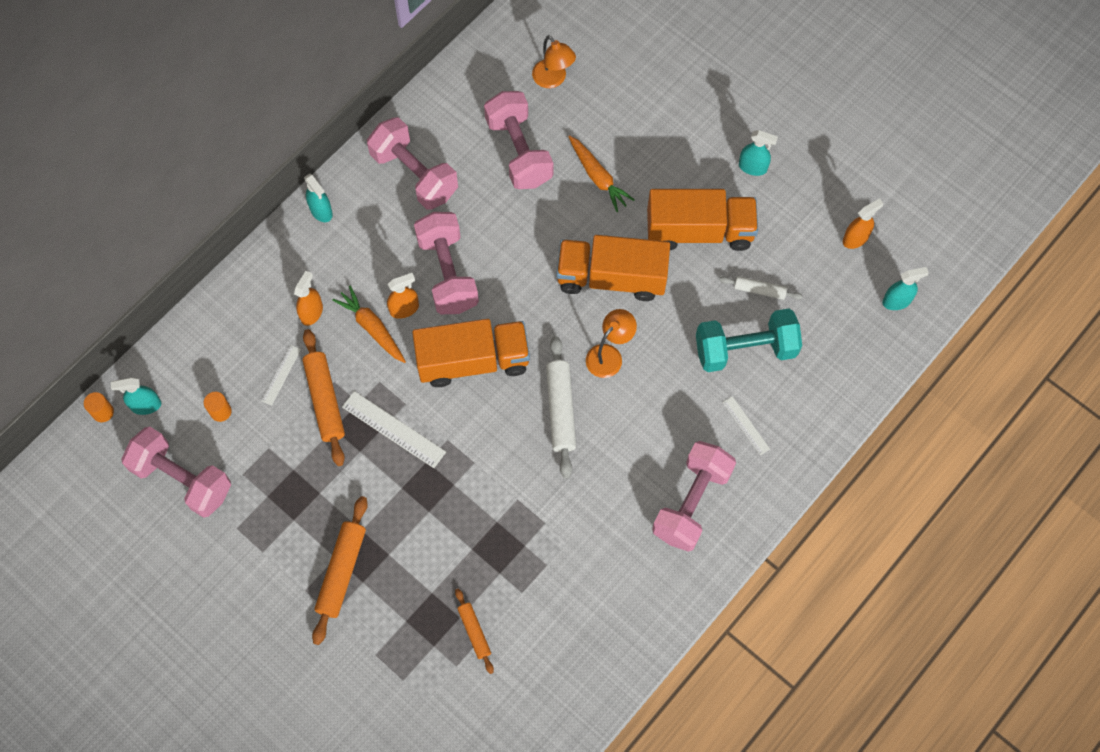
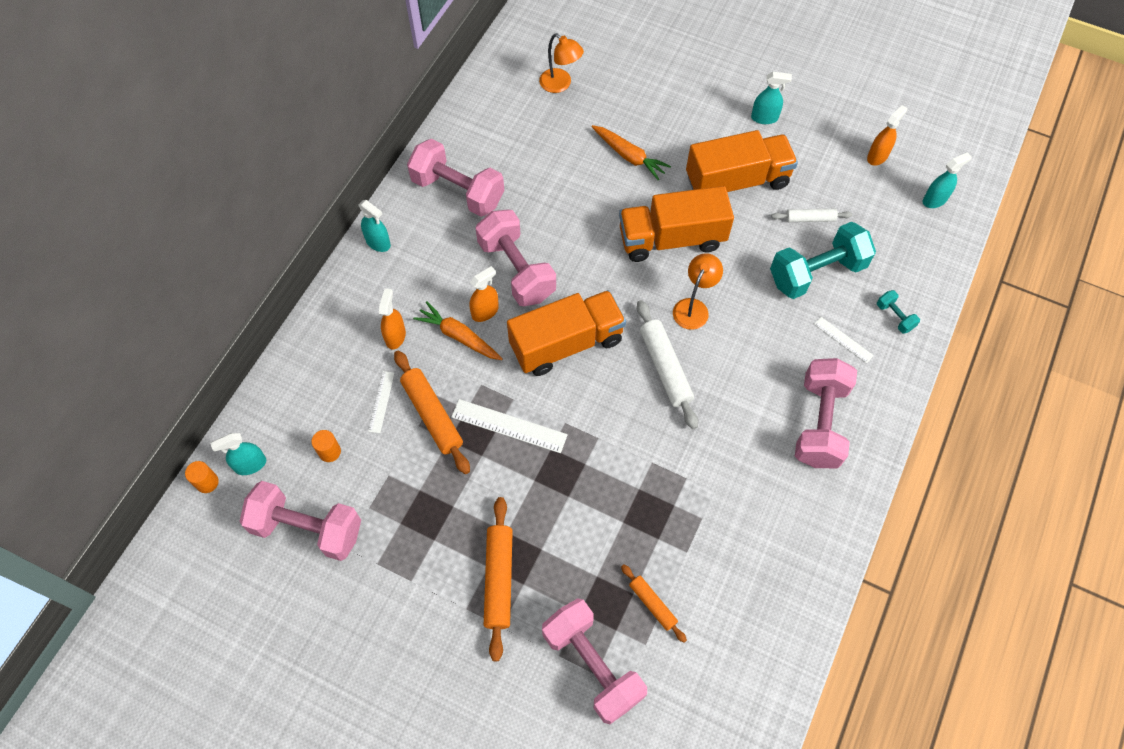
camera: 15 degrees left, 5 degrees down
(519, 151) = (549, 150): pink dumbbell -> pink dumbbell (592, 665)
(806, 415) = (894, 317): none -> turquoise dumbbell

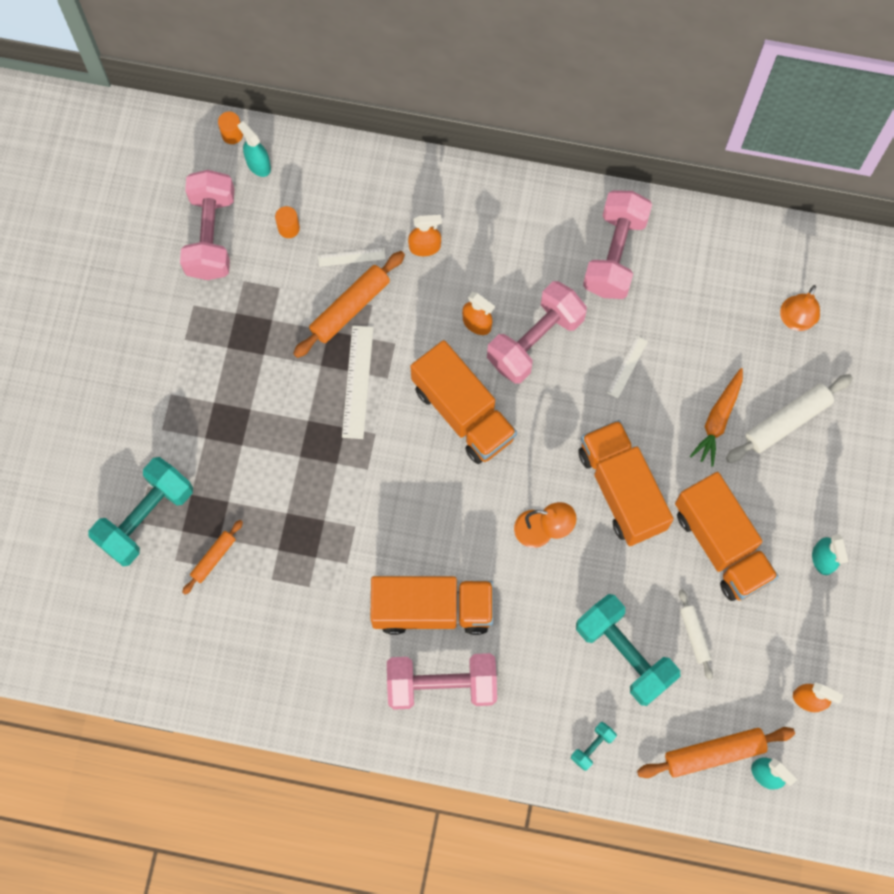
camera: 75 degrees right, 10 degrees up
(378, 243) = (527, 196): turquoise spray bottle -> none
(459, 336) = (442, 306): orange carrot -> none
(498, 579) = (204, 415): orange rolling pin -> orange rolling pin (714, 753)
(592, 665) = (146, 517): pink dumbbell -> turquoise dumbbell
(665, 367) = (462, 517): white rolling pin -> white rolling pin (787, 421)
(747, 414) = (432, 609): none -> orange truck
(843, 339) = (547, 695): white ruler -> white ruler (627, 367)

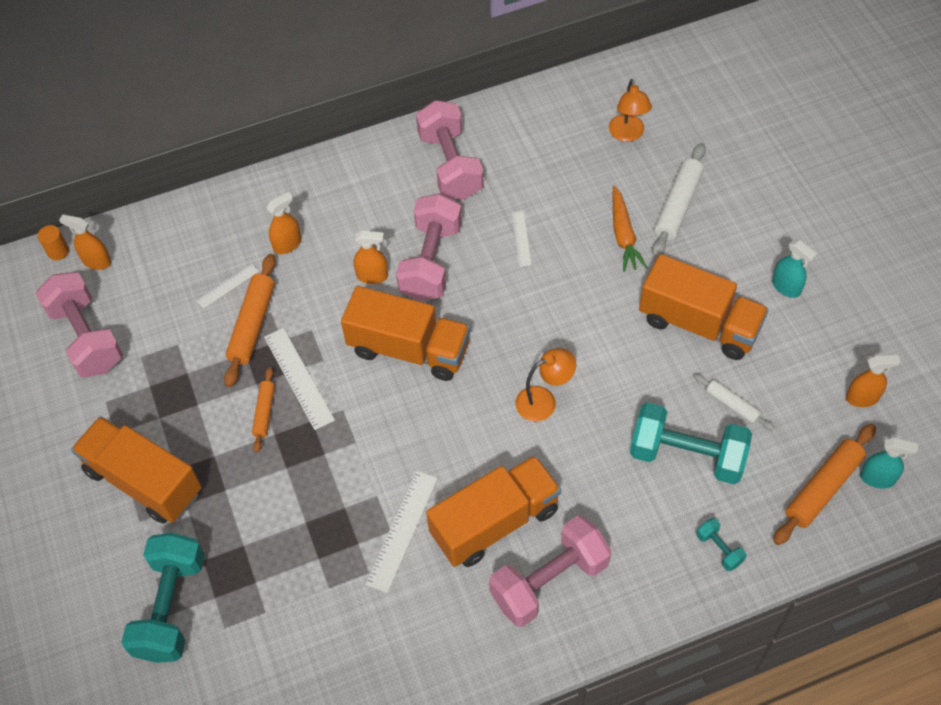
camera: 30 degrees left, 15 degrees down
(213, 558) = (261, 603): orange rolling pin -> orange rolling pin (264, 412)
(258, 164) = (97, 261): turquoise spray bottle -> orange spray bottle
(288, 228) = (156, 294): orange cylinder -> none
(356, 569) = (402, 530): none -> white ruler
(592, 747) = (719, 549): turquoise dumbbell -> turquoise dumbbell turned 45 degrees counterclockwise
(621, 489) = (586, 330): orange truck -> orange truck (144, 481)

